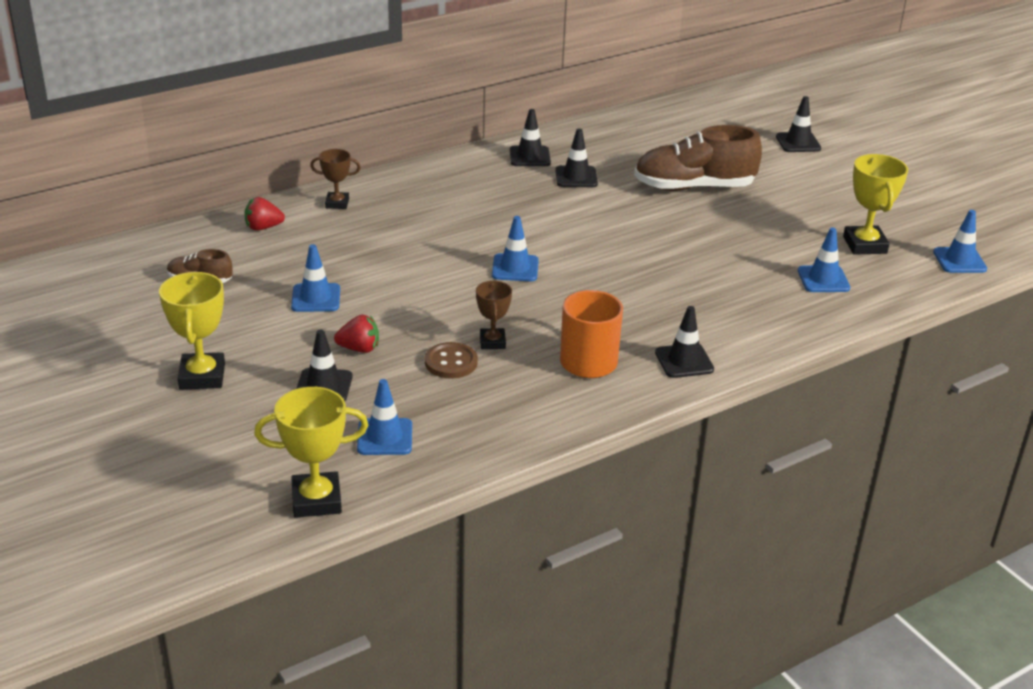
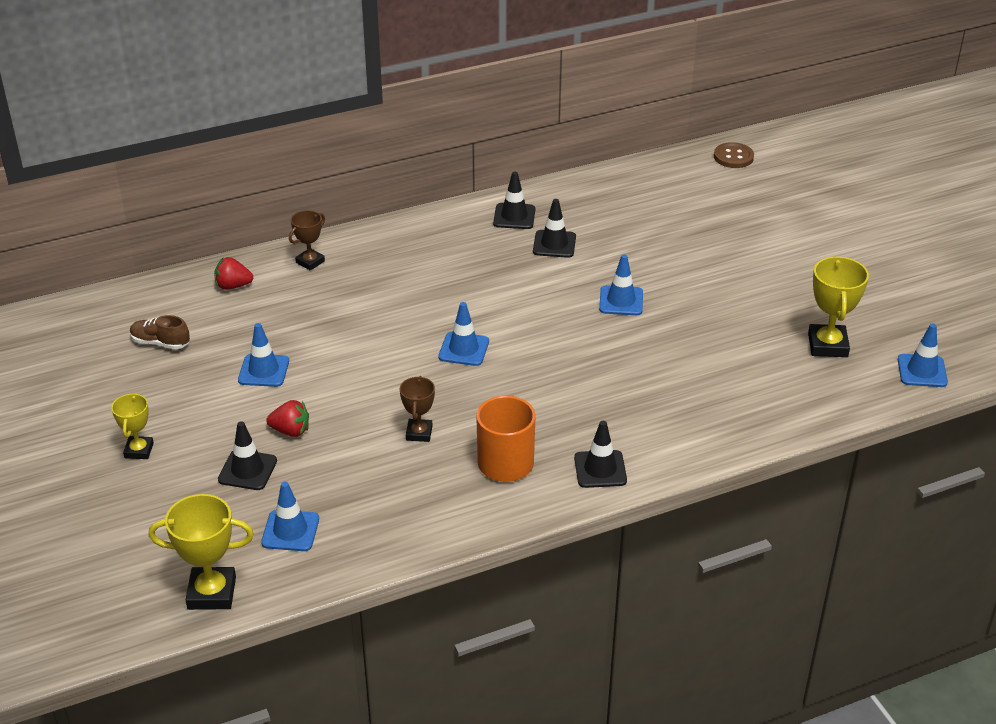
camera: 10 degrees right, 5 degrees up
(202, 376) = (139, 450): yellow trophy -> yellow trophy, size x0.62
(337, 203) = (310, 262): brown trophy -> brown trophy turned 60 degrees counterclockwise
(451, 362) = (373, 453): brown button -> brown button (733, 157)
(694, 187) = (671, 263): brown shoe -> none
(798, 143) = (797, 214): black traffic cone -> none
(823, 279) = (771, 384): blue traffic cone -> blue traffic cone (621, 301)

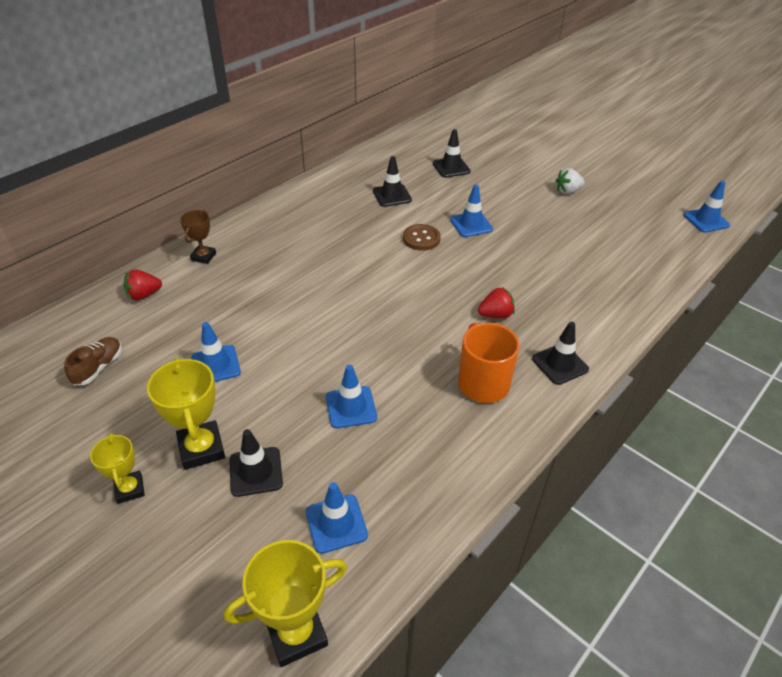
camera: 25 degrees left, 5 degrees up
(160, 343) = (98, 367): brown shoe -> brown shoe turned 120 degrees clockwise
(291, 431) = (275, 416): red strawberry -> red strawberry (495, 315)
(419, 433) = (392, 380): brown trophy -> none
(463, 349) = (380, 295): blue traffic cone -> blue traffic cone (351, 407)
(514, 216) = (348, 183): black traffic cone -> black traffic cone (451, 167)
(733, 157) = (469, 111): brown button -> brown button (421, 239)
(773, 291) = (567, 191): none -> white strawberry
(827, 345) = (633, 219): yellow trophy -> yellow trophy (201, 448)

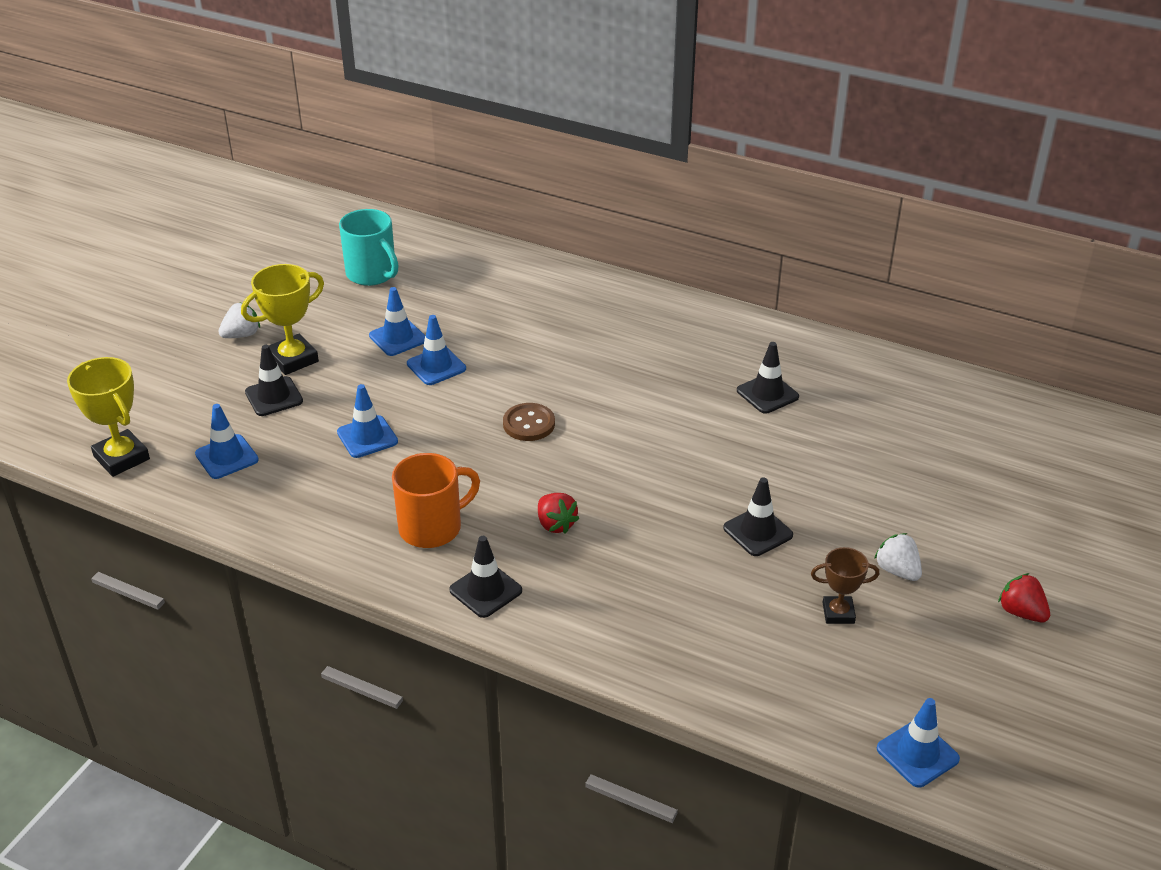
camera: 75 degrees right, 5 degrees down
(98, 367) = (372, 274): brown shoe -> turquoise mug
(130, 489) = (242, 335): yellow trophy -> white strawberry
(144, 295) = (481, 266): red strawberry -> red strawberry (1021, 612)
(203, 257) = (559, 283): brown trophy -> brown trophy (838, 613)
(421, 239) = (682, 437): brown button -> brown button (529, 424)
(451, 167) = (880, 437): black traffic cone -> black traffic cone (758, 532)
(471, 224) = (741, 477): blue traffic cone -> blue traffic cone (436, 366)

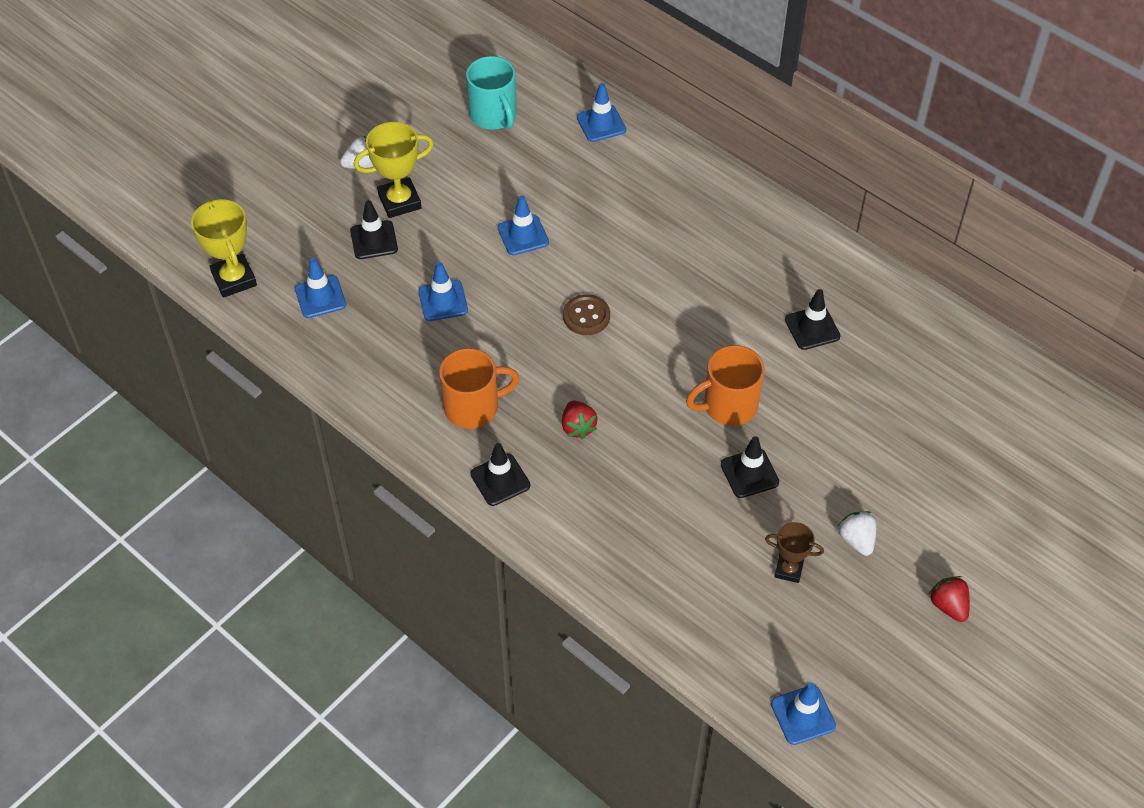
camera: 15 degrees right, 15 degrees up
(398, 338) = (497, 196): blue traffic cone -> blue traffic cone (601, 124)
(710, 475) = (728, 406): none -> orange mug

